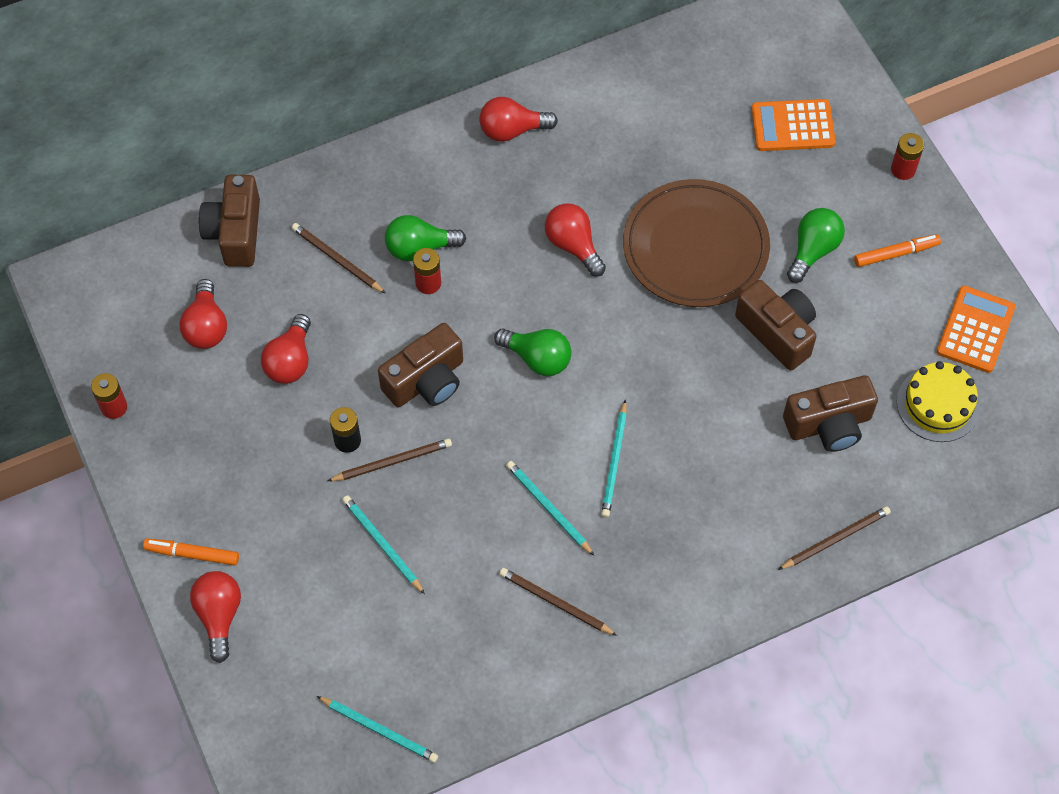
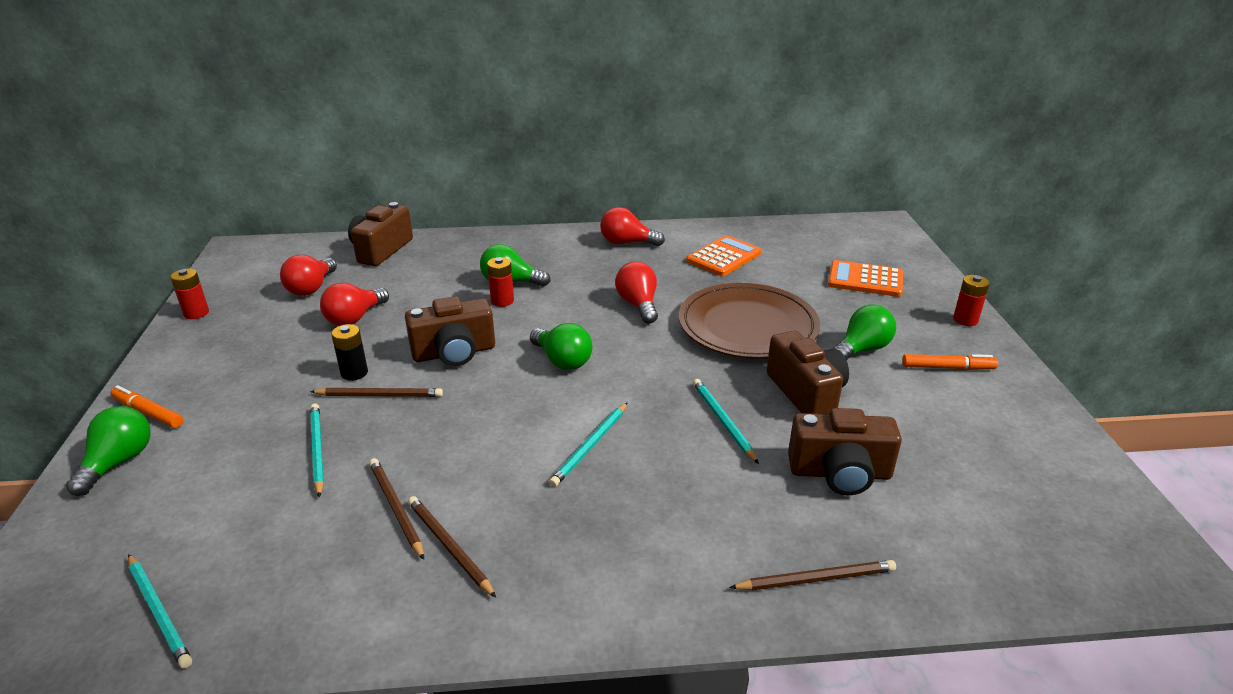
camera: 20 degrees right, 30 degrees down
(219, 616) = (119, 462): red light bulb -> green light bulb
(337, 259) = (442, 276): brown pencil -> brown pencil (396, 508)
(548, 508) = (499, 464): turquoise pencil -> turquoise pencil (723, 421)
(938, 404) = (977, 487): yellow cake -> none
(975, 330) = (1030, 437): orange calculator -> orange calculator (723, 257)

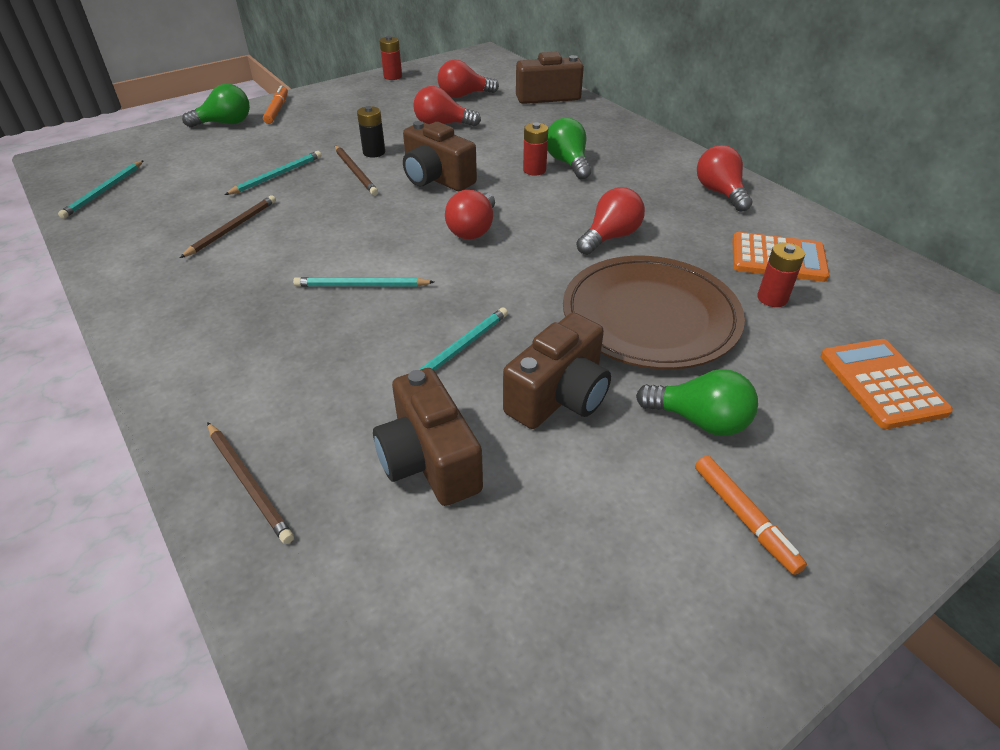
camera: 60 degrees right, 10 degrees up
(449, 546) = (202, 265): brown pencil -> none
(562, 361) = (473, 229): green light bulb -> red light bulb
(965, 320) = (904, 515): red battery -> red battery (772, 298)

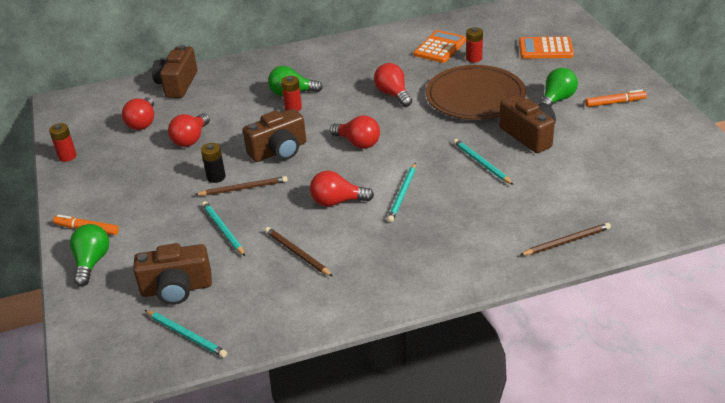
camera: 70 degrees left, 5 degrees down
(429, 460) = (564, 181): brown camera -> brown camera (176, 289)
(720, 193) = (364, 48): red light bulb -> red light bulb (337, 201)

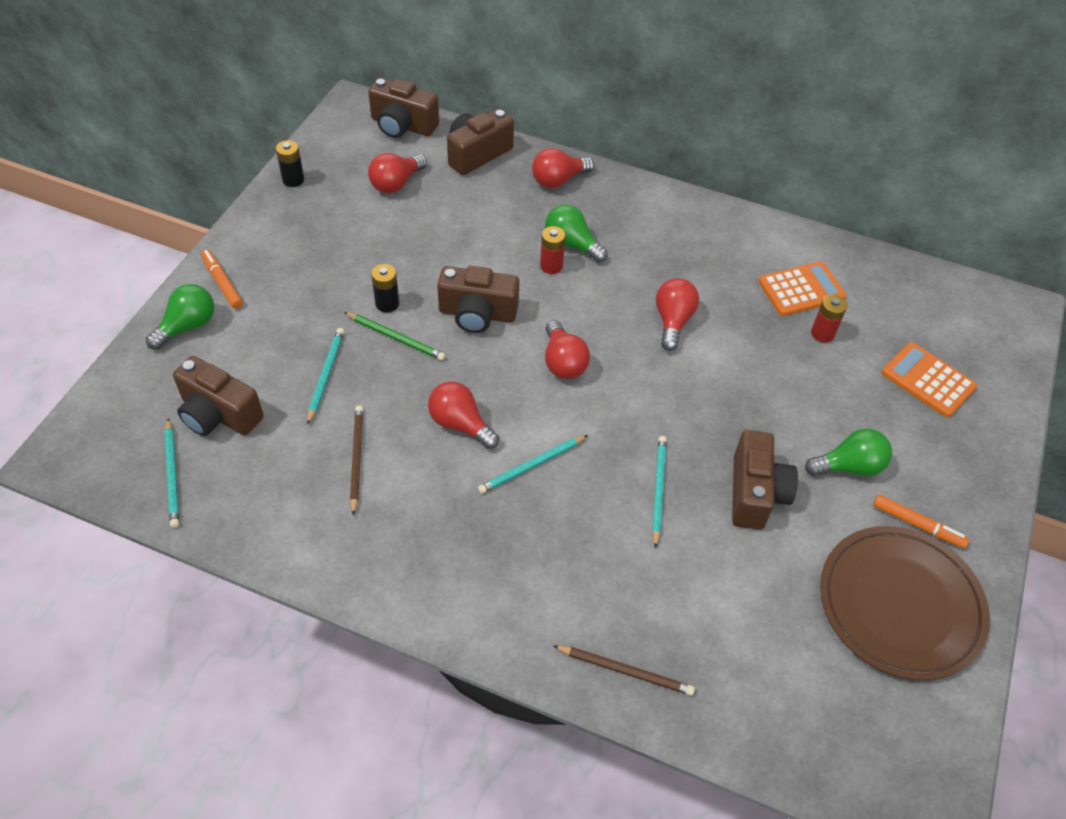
camera: 35 degrees right, 15 degrees up
(67, 156) = (293, 180): red battery -> black battery
(109, 95) = (402, 125): none -> brown camera
(191, 139) = (415, 237): red light bulb -> red light bulb (558, 180)
(244, 188) = (396, 338): brown pencil -> green pencil
(475, 97) = (759, 391): brown plate -> brown plate (900, 604)

